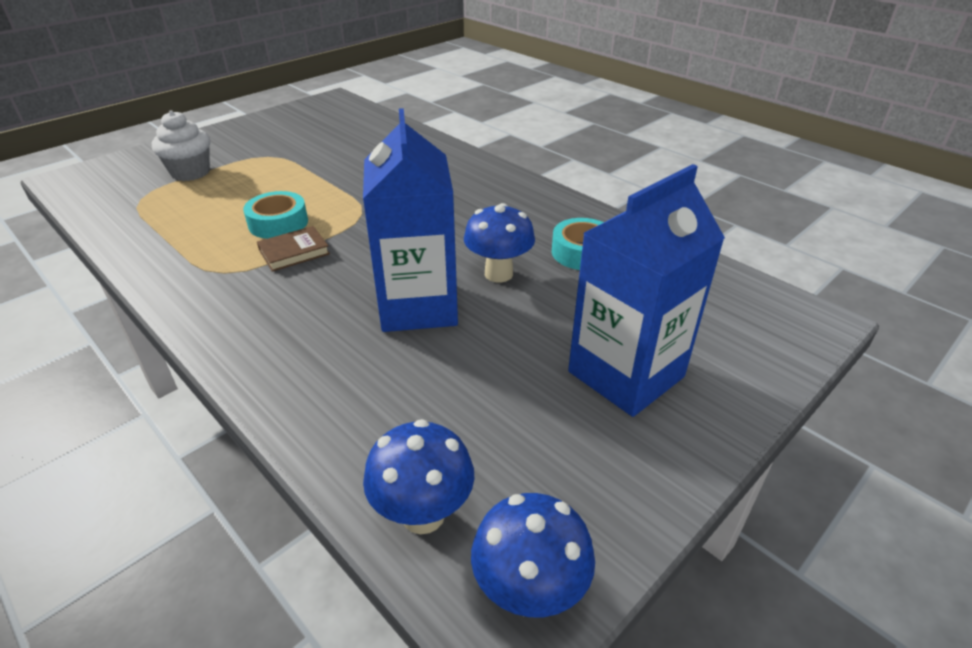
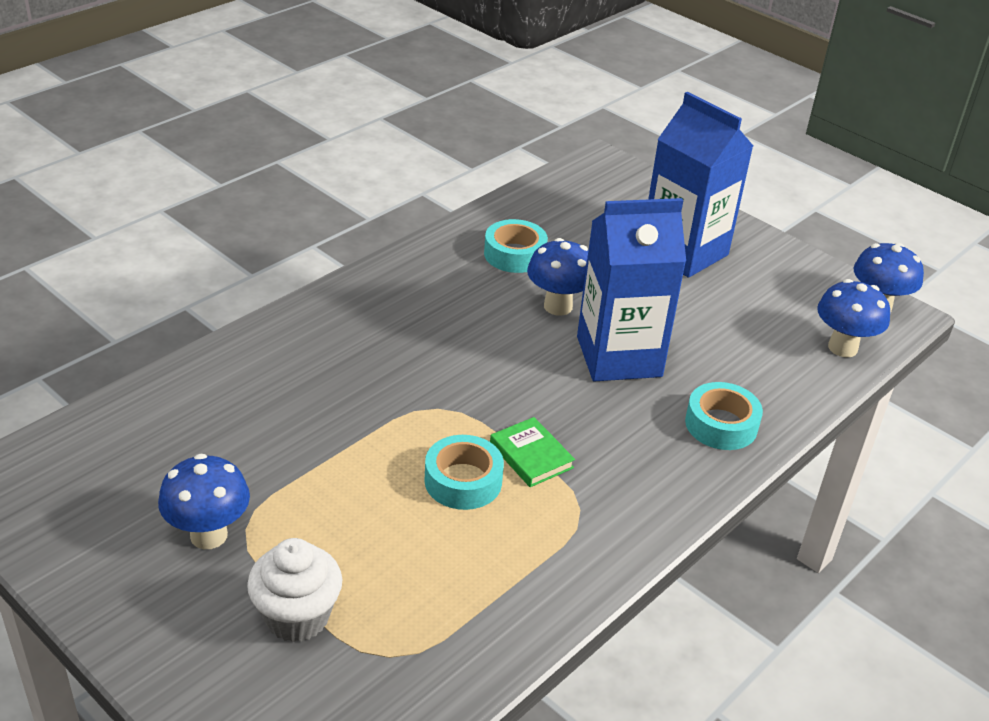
camera: 95 degrees left, 0 degrees up
(268, 147) = (209, 535): none -> blue mushroom
(294, 252) = (531, 456): brown book -> green book
(298, 367) = (721, 424): none -> turquoise tape

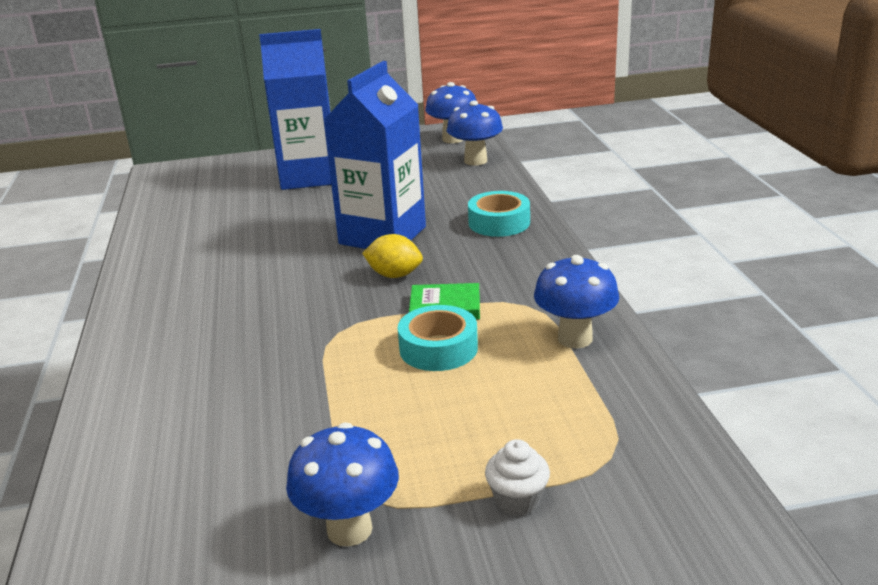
camera: 50 degrees left, 10 degrees down
(297, 617) = (517, 500): white cupcake -> white cupcake, size x0.61
(514, 254) = (207, 238): turquoise tape -> none
(556, 398) = (394, 275): none -> yellow lemon
(558, 306) = (294, 240): blue mushroom -> blue mushroom (575, 338)

